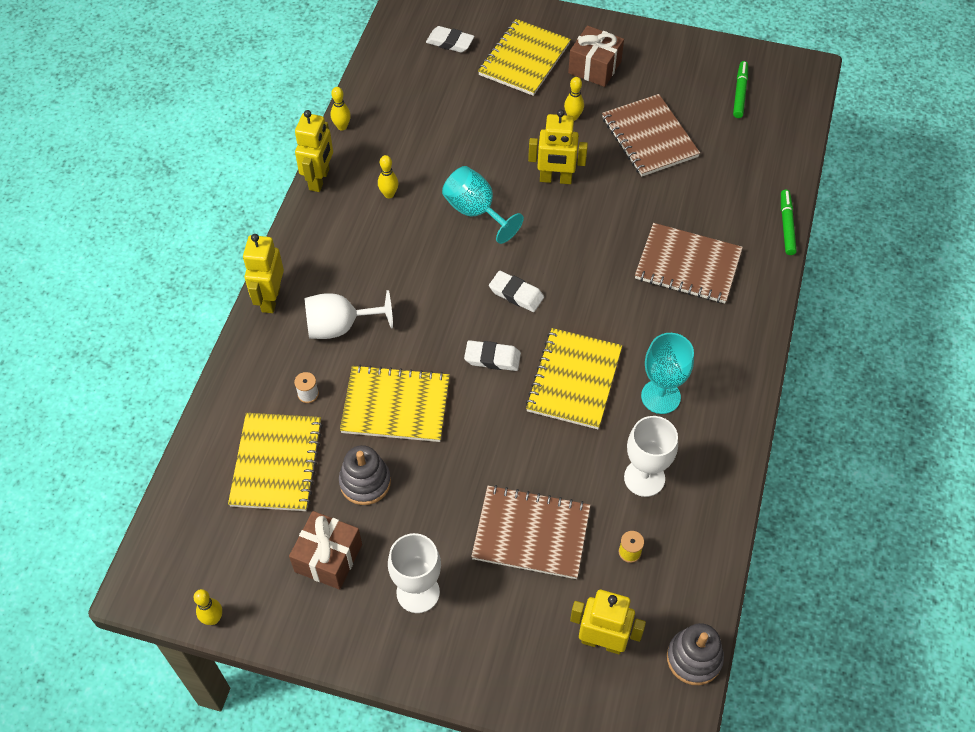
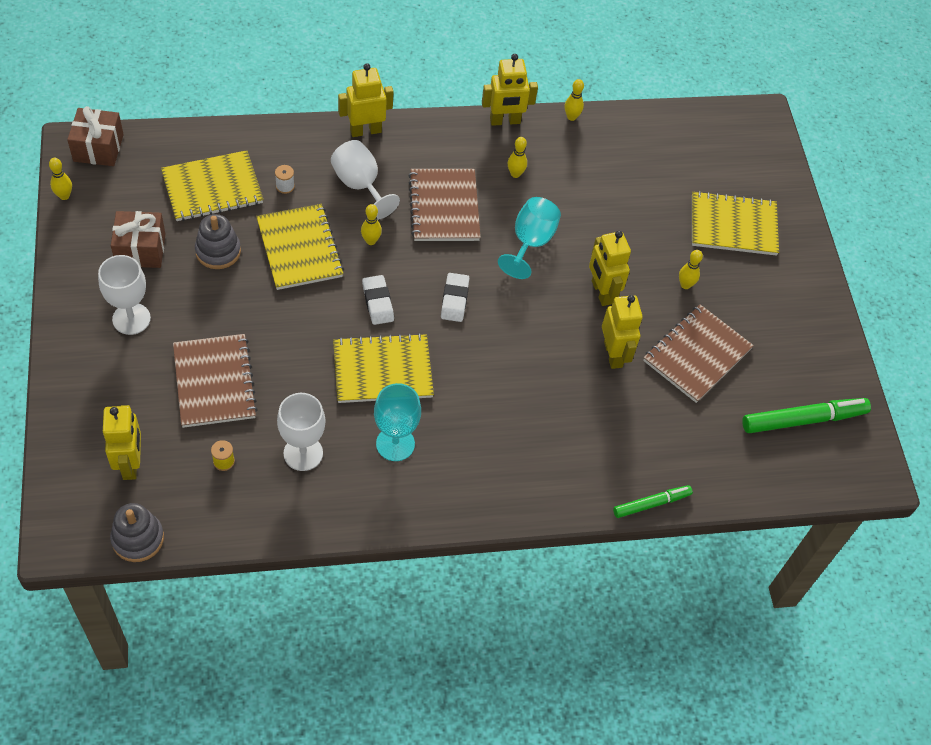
camera: 60 degrees right, 0 degrees up
(414, 340) = (371, 241): none -> yellow bowling pin
(450, 42) = (718, 162): white eraser -> none
(594, 67) = (759, 285): brown gift -> brown gift (98, 148)
(626, 195) = (613, 354): none -> yellow robot
(688, 265) = (556, 428): brown notebook -> brown notebook (444, 207)
(740, 93) = (803, 420): green marker -> green marker, size x1.65

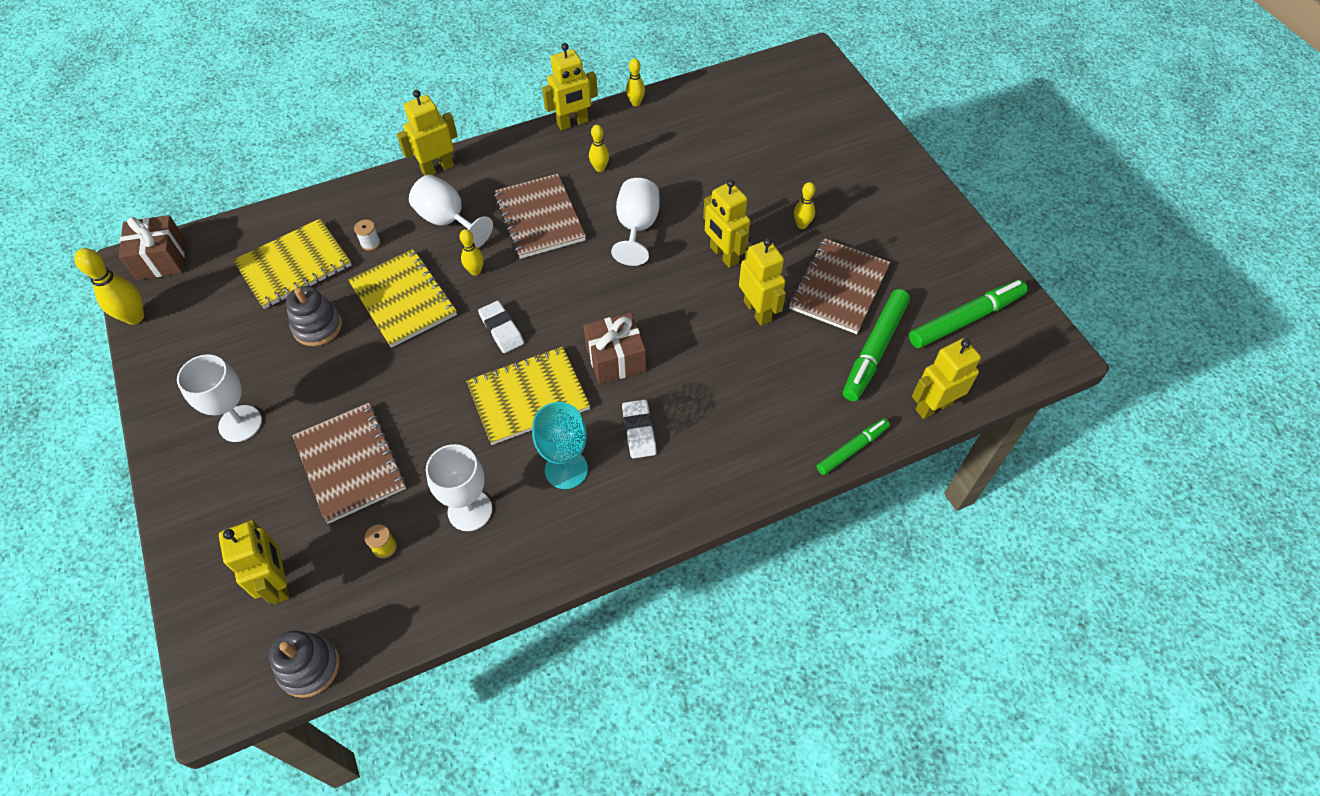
camera: 10 degrees left, 0 degrees up
(64, 196) = (134, 317): yellow bowling pin -> yellow bowling pin, size x1.63
(140, 250) = (232, 349): brown gift -> brown gift (615, 359)
(454, 300) = (580, 304): white eraser -> white eraser (639, 431)
(530, 242) = (637, 228): turquoise goblet -> white goblet
(706, 422) = (874, 350): none -> green marker
(733, 226) = (825, 158): yellow notebook -> none
(740, 489) = (933, 406): none -> yellow robot

